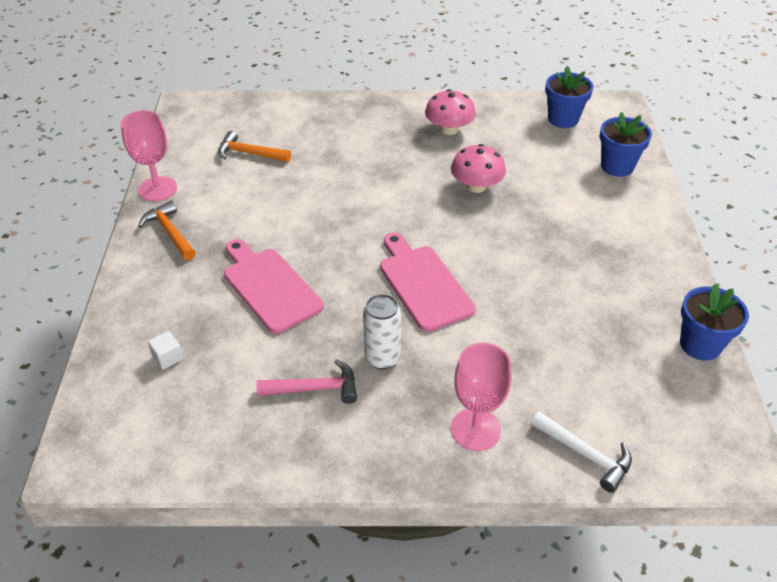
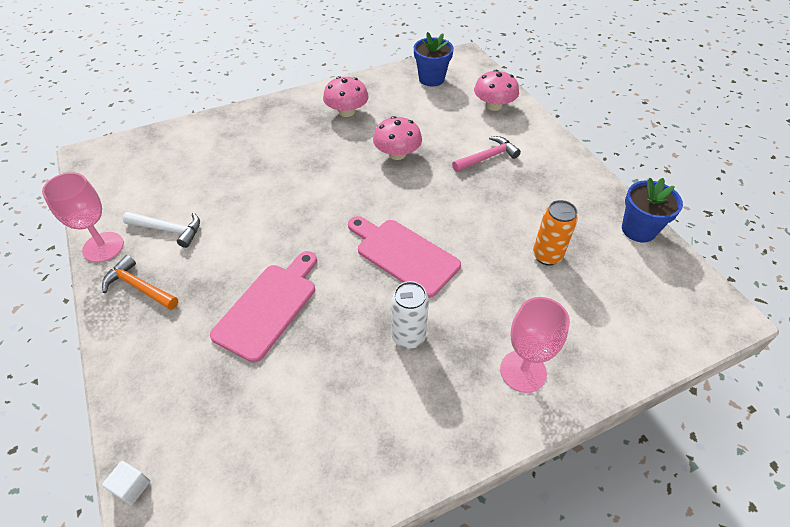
camera: 25 degrees left, 5 degrees up
(168, 357) = (205, 419): white cube -> white cube (131, 487)
(249, 153) = (179, 184): orange hammer -> none
(269, 287) = (268, 307): pink cutting board -> pink cutting board turned 90 degrees clockwise
(315, 388) = (366, 391): pink hammer -> pink hammer (487, 157)
(574, 335) = (547, 256): none -> orange can
(585, 454) = (618, 356): white hammer -> white hammer (169, 230)
(617, 166) = (494, 106): blue flower pot -> pink mushroom

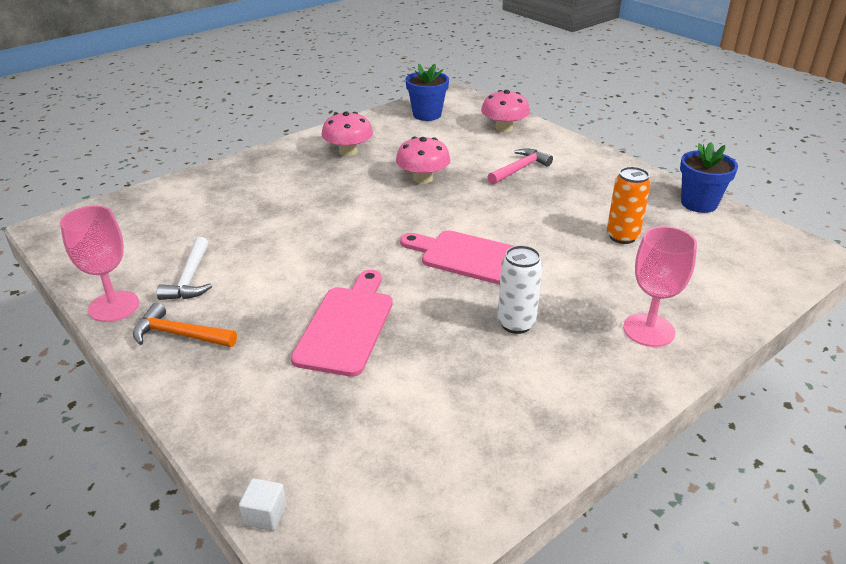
camera: 15 degrees left, 15 degrees down
(169, 230) = (190, 279): white hammer -> white hammer turned 90 degrees clockwise

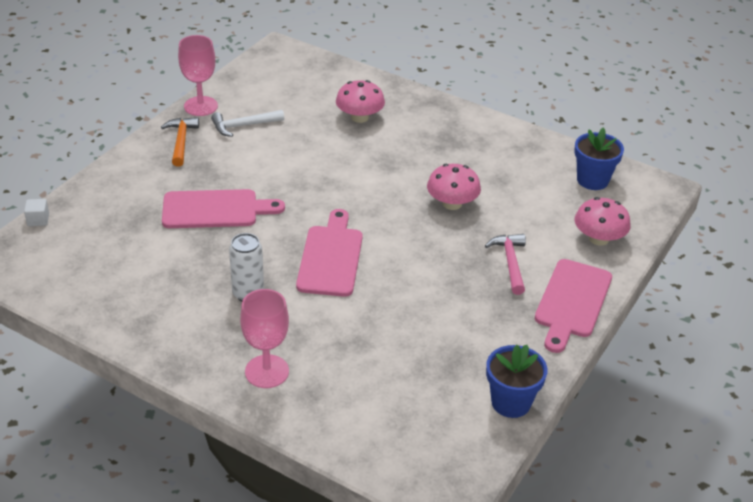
camera: 70 degrees right, 5 degrees up
(348, 151) = (477, 149): pink mushroom -> pink mushroom (359, 117)
(520, 169) = (510, 262): pink hammer -> pink hammer turned 120 degrees counterclockwise
(579, 154) = (572, 302): none -> pink cutting board
(622, 236) = (412, 346): orange can -> none

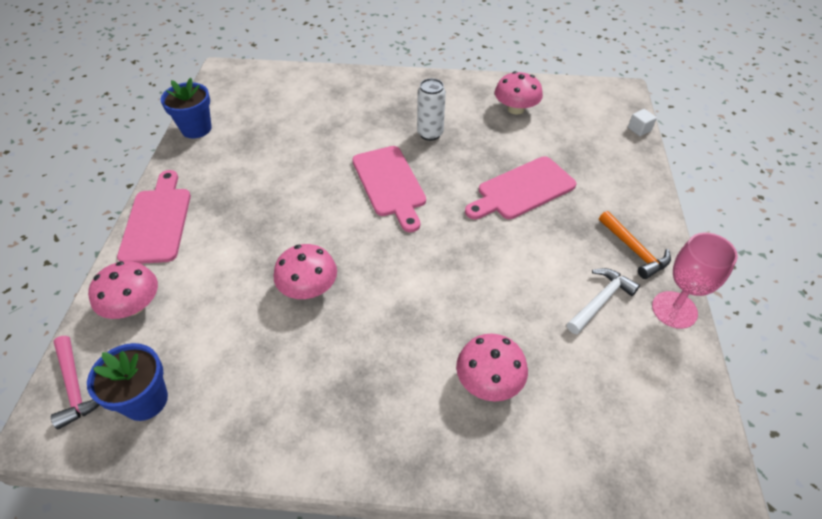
camera: 155 degrees right, 10 degrees up
(129, 287) = (515, 109): none -> pink mushroom
(267, 371) = (375, 93): pink goblet -> none
(510, 262) = (225, 240): pink hammer -> pink hammer (76, 387)

